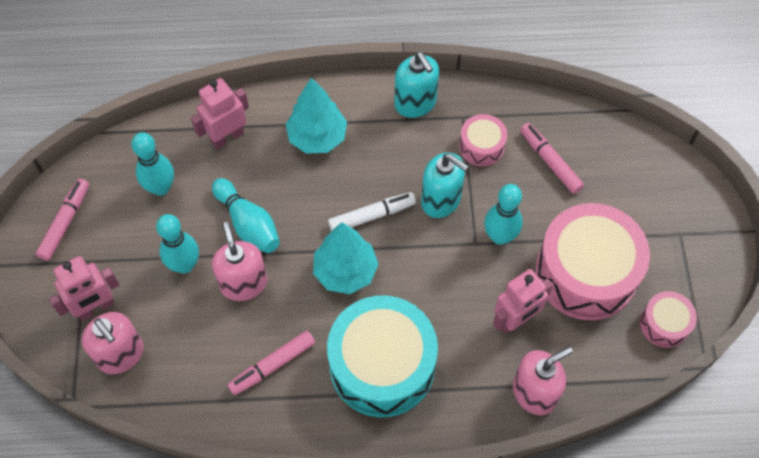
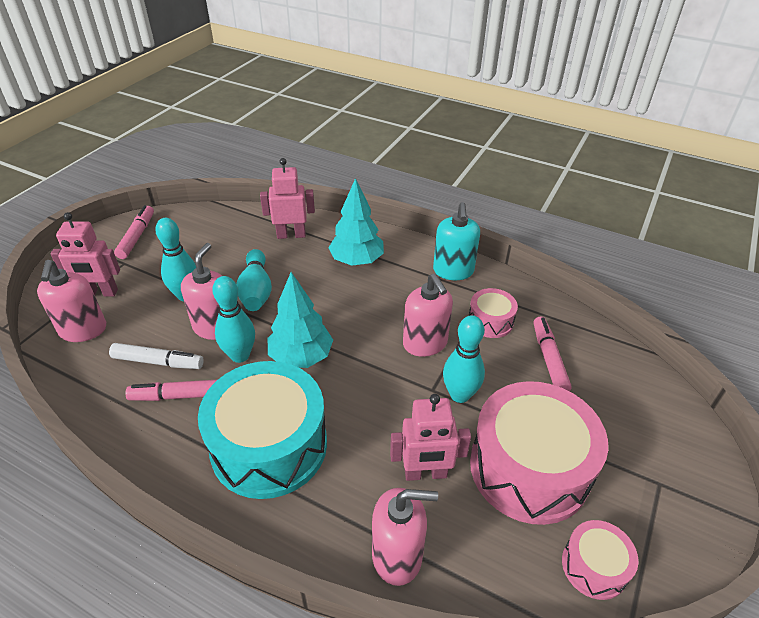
camera: 30 degrees right, 20 degrees down
(65, 222) = (137, 236): pink marker -> pink marker turned 45 degrees counterclockwise
(161, 188) = (217, 244): turquoise bowling pin -> turquoise bowling pin (240, 355)
(372, 216) = (356, 328): white marker -> white marker (158, 362)
(441, 200) = (425, 343): turquoise soap dispenser -> pink soap dispenser

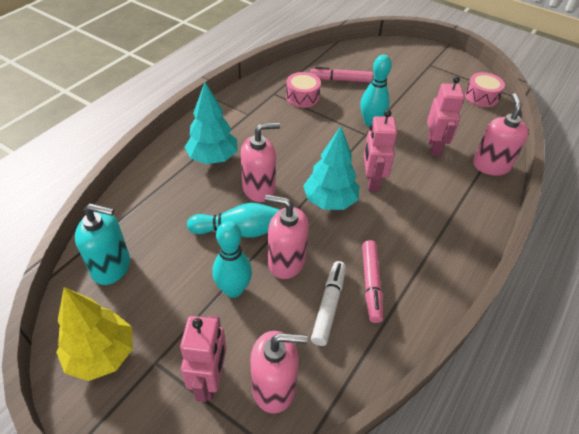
camera: 85 degrees left, 5 degrees up
(137, 236) = (101, 354): pink marker -> yellow tree
(240, 355) = (325, 242): turquoise bowling pin -> none
(269, 445) = (419, 223): turquoise drum -> none
(291, 235) = (155, 202): pink robot -> pink robot (371, 181)
(425, 343) = (321, 131): pink soap dispenser -> pink soap dispenser (259, 189)
(453, 271) = (242, 105): turquoise soap dispenser -> turquoise soap dispenser (111, 267)
(529, 468) = (425, 105): pink drum -> none

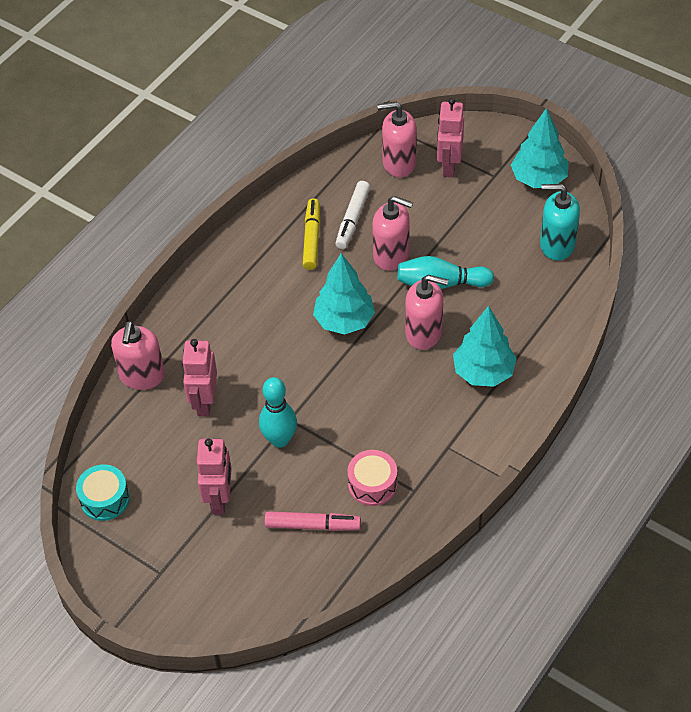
camera: 175 degrees left, 5 degrees up
(101, 354) = (538, 179): yellow tree -> turquoise tree
(233, 290) = (439, 229): turquoise bowling pin -> none
(259, 189) = (424, 333): pink soap dispenser -> pink soap dispenser turned 150 degrees counterclockwise
(371, 181) = (293, 348): pink robot -> pink robot (220, 499)
(371, 284) = (312, 238): pink marker -> yellow marker
(481, 97) = (105, 499): pink drum -> turquoise drum

